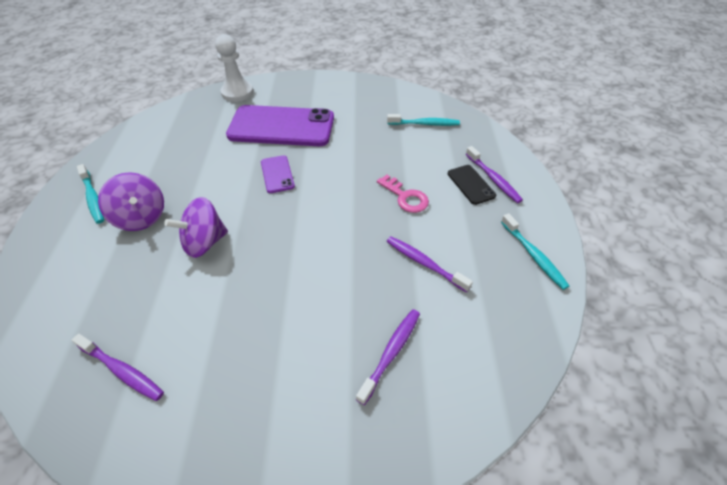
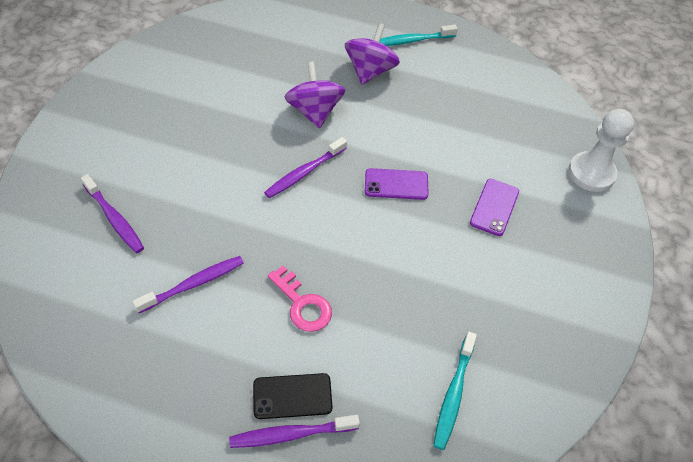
camera: 105 degrees right, 5 degrees up
(122, 370) = (206, 55): purple toothbrush -> purple toothbrush (305, 172)
(141, 217) = (370, 71): purple spinning top -> purple spinning top turned 135 degrees clockwise
(281, 126) = (494, 207): purple phone -> purple phone, size x0.45
(405, 197) = (302, 304): pink key -> pink key turned 105 degrees counterclockwise
(533, 255) = (141, 408): turquoise toothbrush -> none

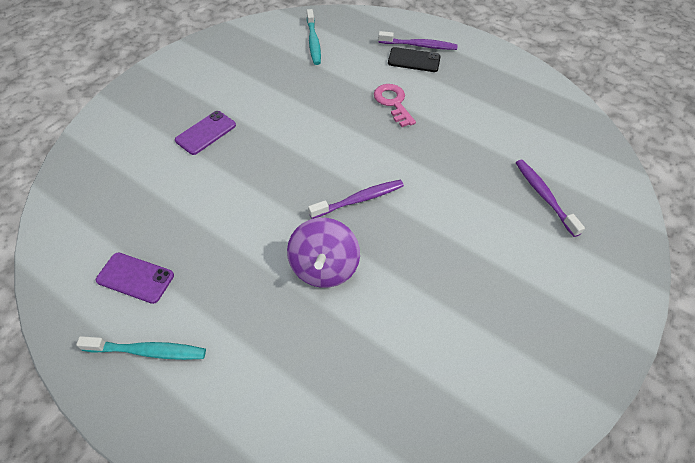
camera: 160 degrees left, 0 degrees up
(193, 284) = (474, 132): purple toothbrush -> none
(370, 71) = (232, 311): purple spinning top -> none
(396, 184) = (278, 169): purple phone -> purple phone (135, 278)
(453, 394) = (313, 42): turquoise toothbrush -> turquoise toothbrush turned 135 degrees clockwise
(591, 173) = (97, 140): white pawn -> none

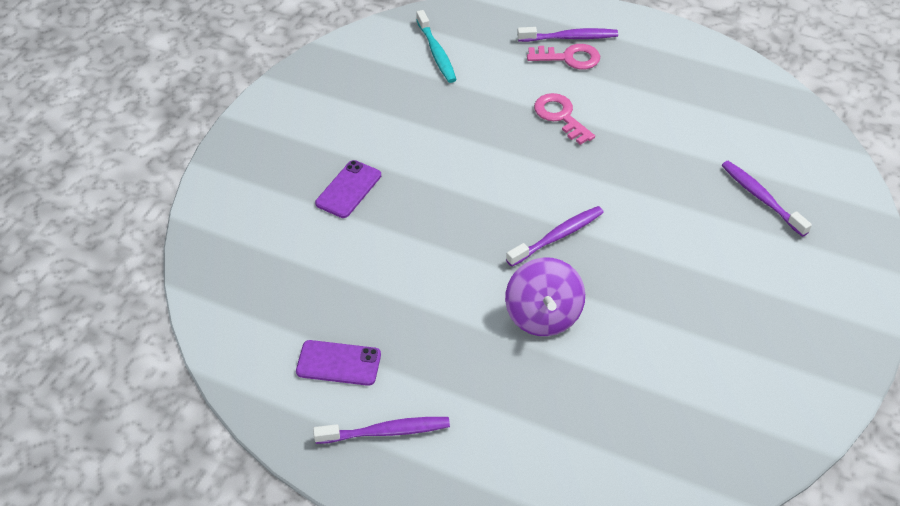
camera: 10 degrees left, 5 degrees down
(147, 351) = (385, 432): turquoise toothbrush -> purple toothbrush
(414, 60) = (569, 58): black phone -> pink key

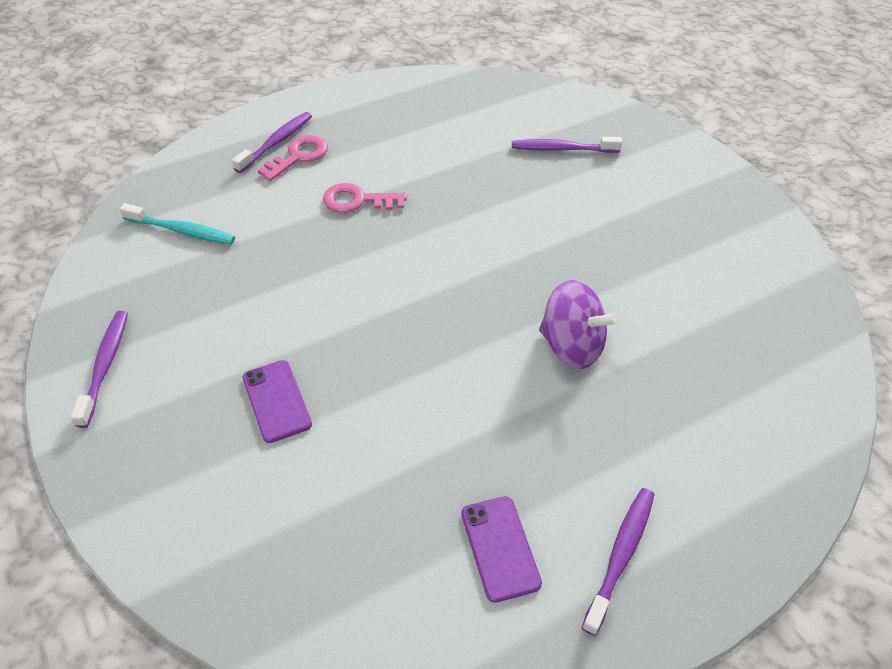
camera: 55 degrees left, 0 degrees up
(338, 363) = (500, 548): purple phone -> purple phone turned 60 degrees counterclockwise
(557, 237) = (491, 283): purple toothbrush -> purple toothbrush (105, 366)

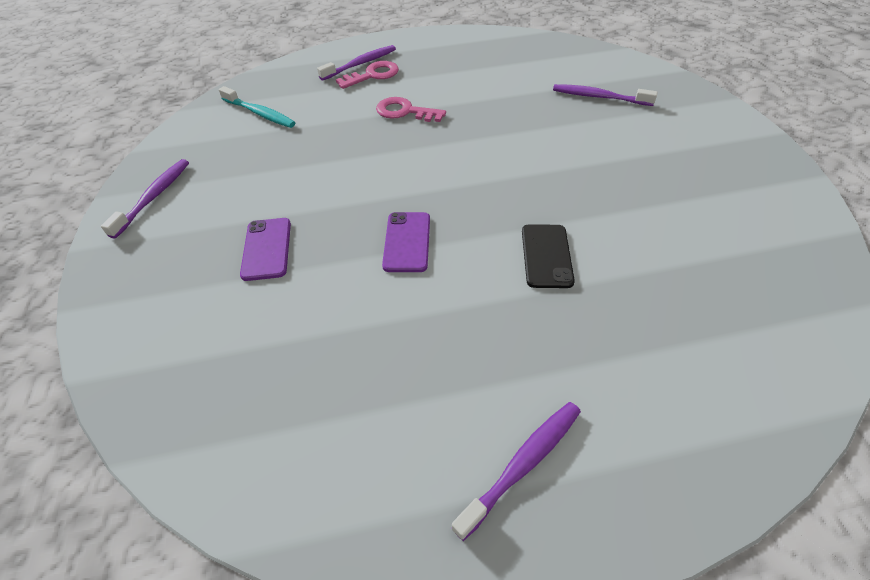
camera: 20 degrees right, 0 degrees up
(500, 548) = (402, 423): purple phone -> purple phone (407, 242)
(571, 346) = (546, 256): purple spinning top -> black phone

